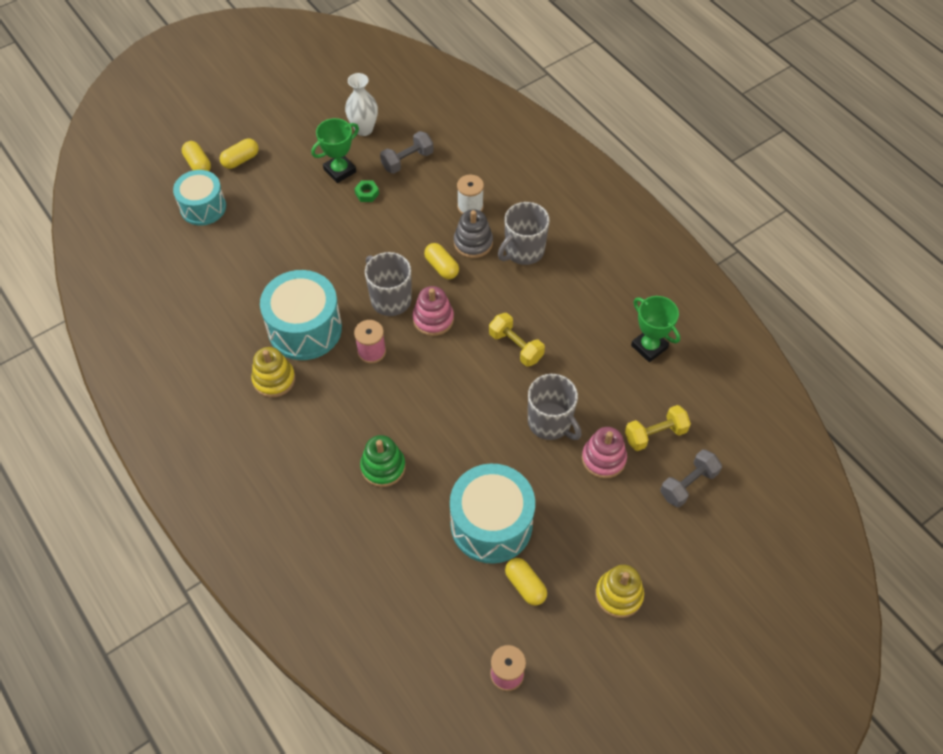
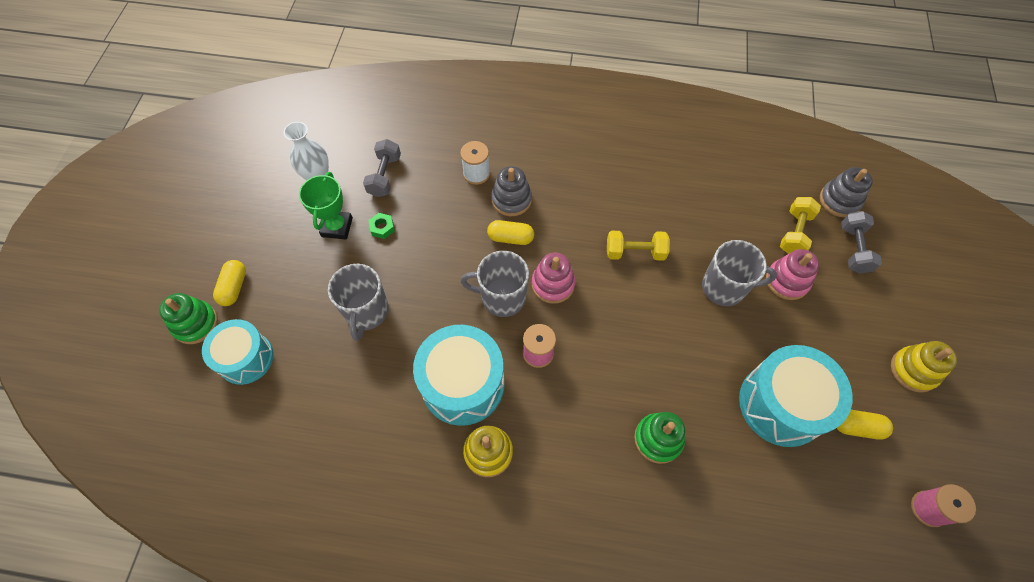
camera: 45 degrees left, 5 degrees up
(198, 164) = (195, 324): yellow capsule -> green stacking toy
(523, 251) = (554, 176): grey mug -> grey mug (366, 312)
(649, 347) = (717, 174): green trophy -> none
(726, 444) = (839, 200): none -> grey stacking toy

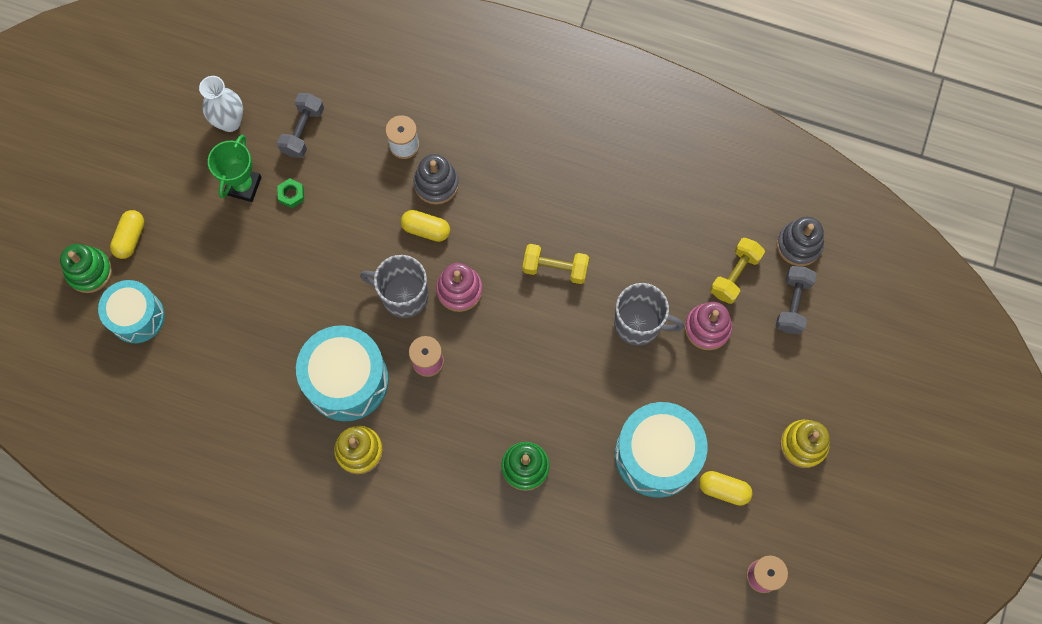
camera: 10 degrees right, 10 degrees up
(366, 312) = (262, 288): grey mug -> none

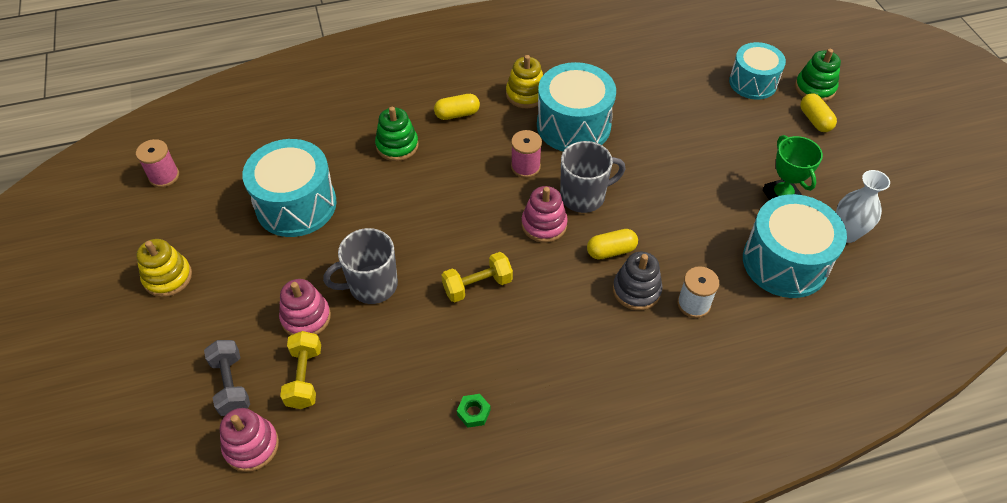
camera: 145 degrees right, 20 degrees down
(291, 195) = (740, 212): green nut -> green nut (473, 413)
(303, 131) = (785, 262): grey dumbbell -> turquoise drum
(723, 489) = (225, 211): yellow capsule -> yellow capsule (457, 114)
(799, 245) = (251, 446): grey stacking toy -> pink stacking toy

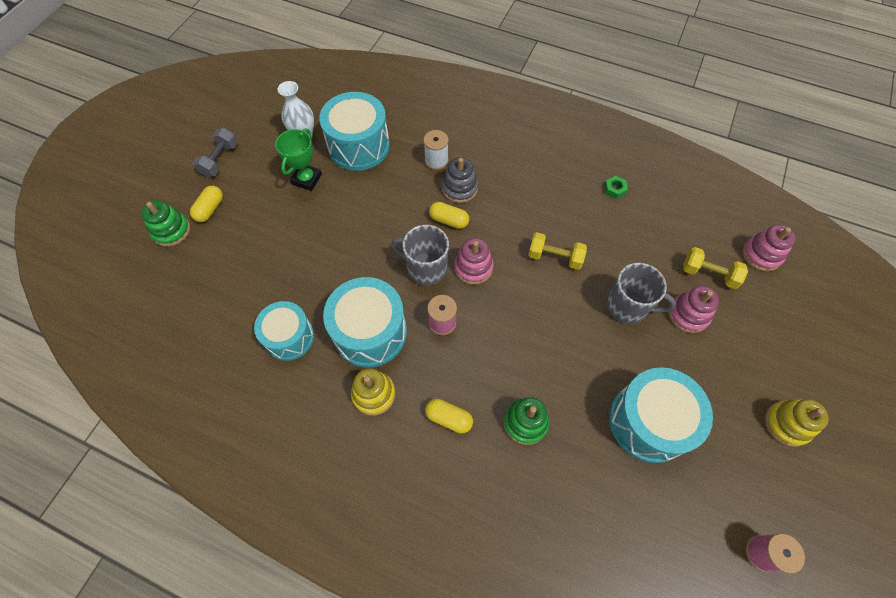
camera: 140 degrees left, 10 degrees up
(231, 385) = (762, 301): grey dumbbell -> grey dumbbell (220, 160)
(304, 377) = (708, 274): yellow dumbbell -> yellow dumbbell turned 75 degrees clockwise
(753, 82) = (201, 267): turquoise drum -> turquoise drum (289, 337)

